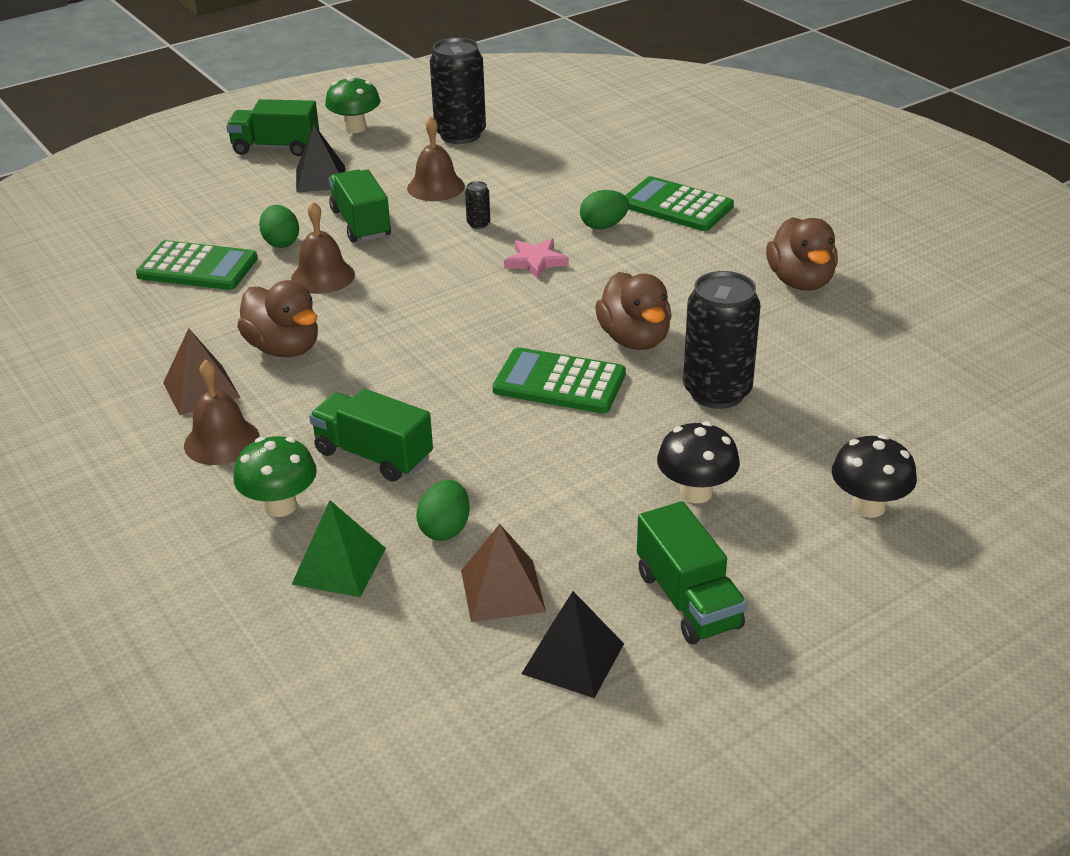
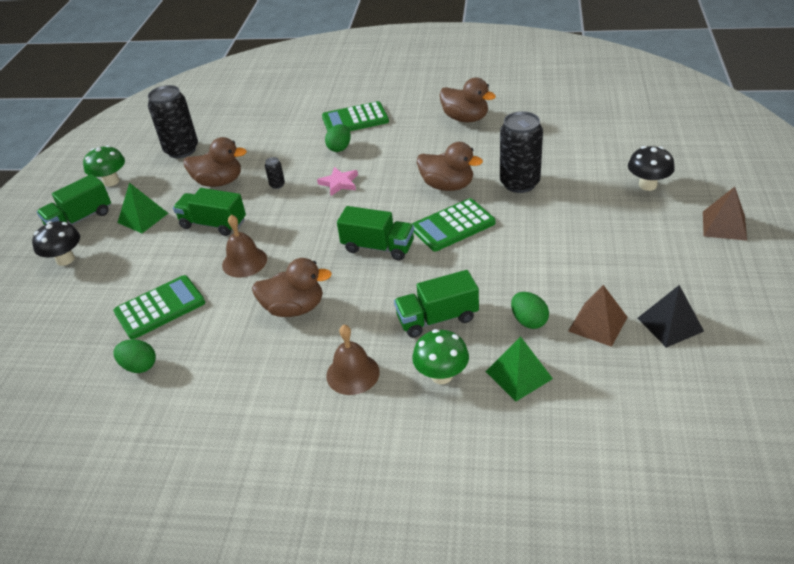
camera: 45 degrees left, 5 degrees up
(201, 390) = (291, 361): brown pyramid -> brown pyramid (724, 225)
(281, 242) = (185, 262): green egg -> green egg (139, 366)
(321, 179) = (143, 218): black pyramid -> green pyramid
(436, 187) = (219, 182): brown bell -> brown duck
(688, 600) = (661, 268): green truck -> green truck (378, 247)
(696, 492) = (587, 227): black mushroom -> black mushroom (65, 259)

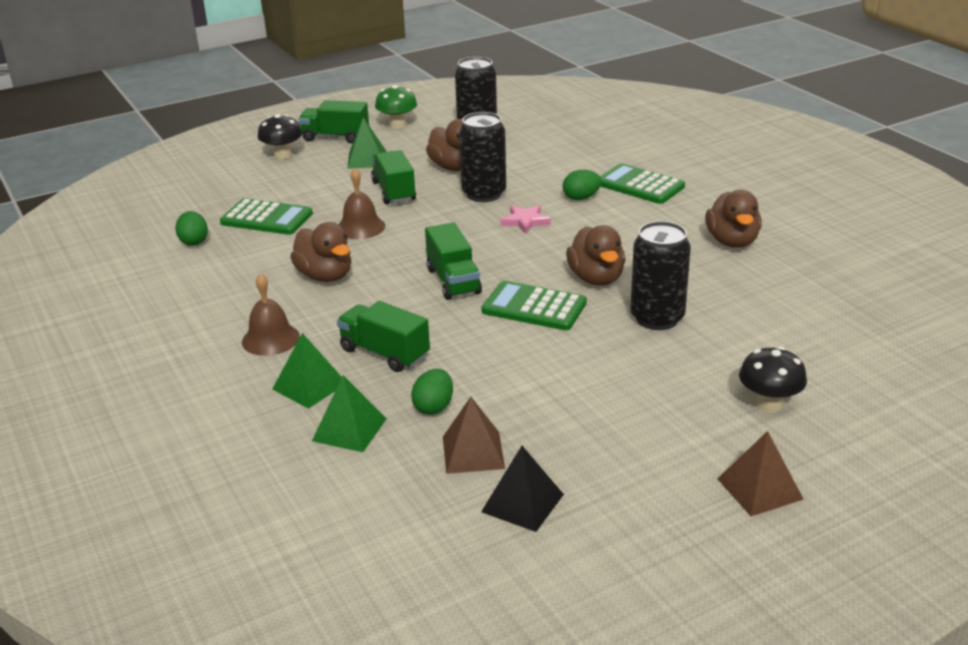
camera: 50 degrees right, 10 degrees down
(277, 185) = (484, 194): black can -> black can, size x2.41
(441, 375) = (309, 386): green mushroom -> green pyramid

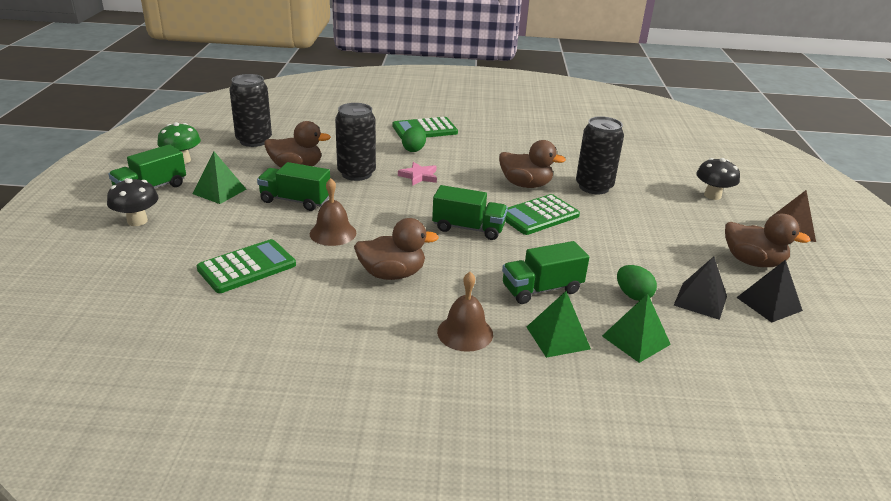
camera: 60 degrees left, 0 degrees up
(194, 241) = (230, 318): green egg -> none
(473, 452) = (700, 300): brown pyramid -> black pyramid
(732, 241) = (530, 136): brown duck -> brown duck (752, 262)

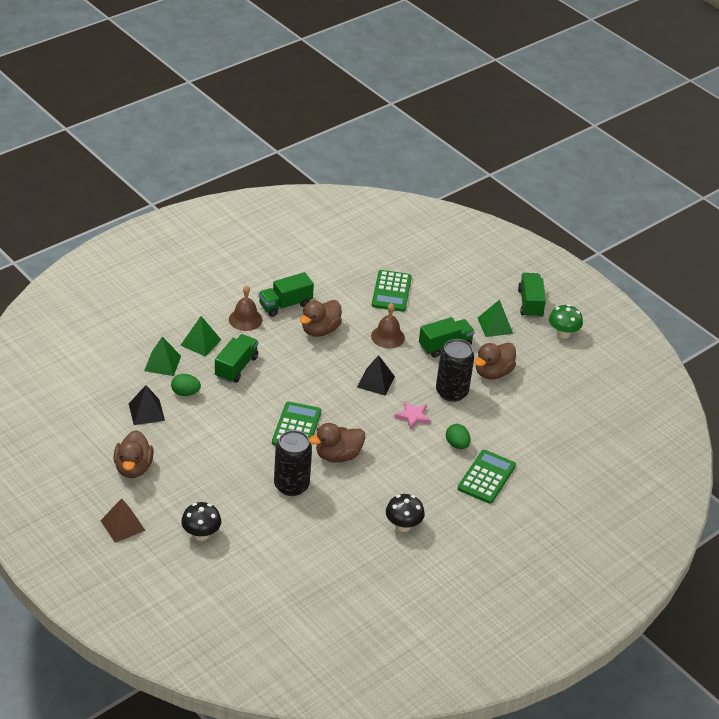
camera: 135 degrees right, 10 degrees up
(137, 221) = (490, 282): black mushroom -> black mushroom (403, 525)
(254, 141) = (563, 380): black can -> none
(468, 228) = (323, 388): green truck -> green truck (285, 305)
(752, 262) = (133, 468): brown duck -> brown duck turned 75 degrees counterclockwise
(769, 304) = (106, 433): black pyramid -> black pyramid (375, 381)

